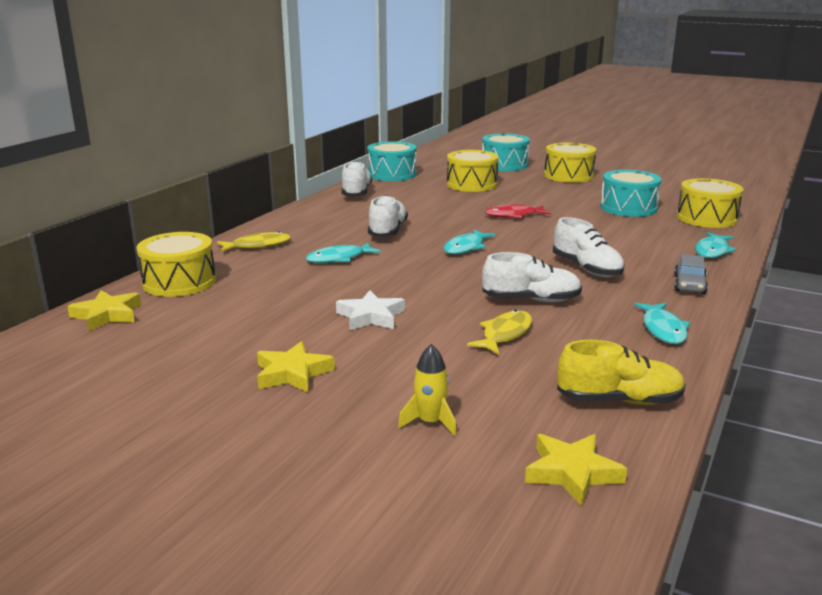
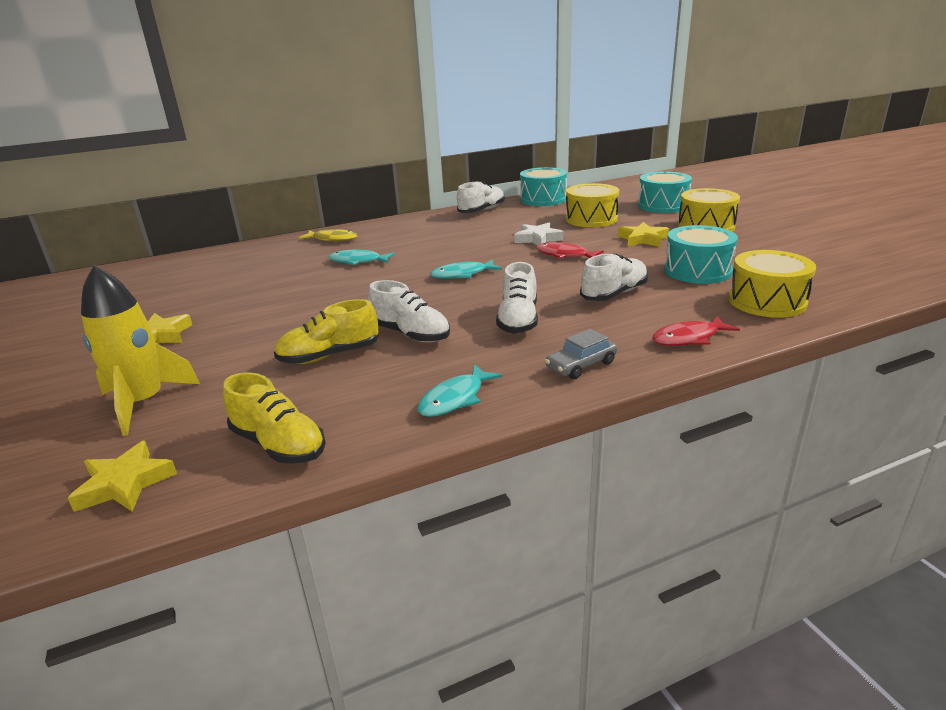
camera: 40 degrees right, 5 degrees up
(107, 315) = (167, 266): yellow star -> yellow star (643, 239)
(179, 282) = (241, 254): yellow drum -> none
(371, 316) = (282, 311): white star -> white star (538, 239)
(387, 231) = (436, 247): white shoe -> white shoe (614, 294)
(430, 422) = (144, 402): yellow rocket -> yellow rocket, size x1.91
(505, 334) = (329, 355): yellow fish -> yellow shoe
(712, 251) = (689, 338): turquoise fish -> red fish

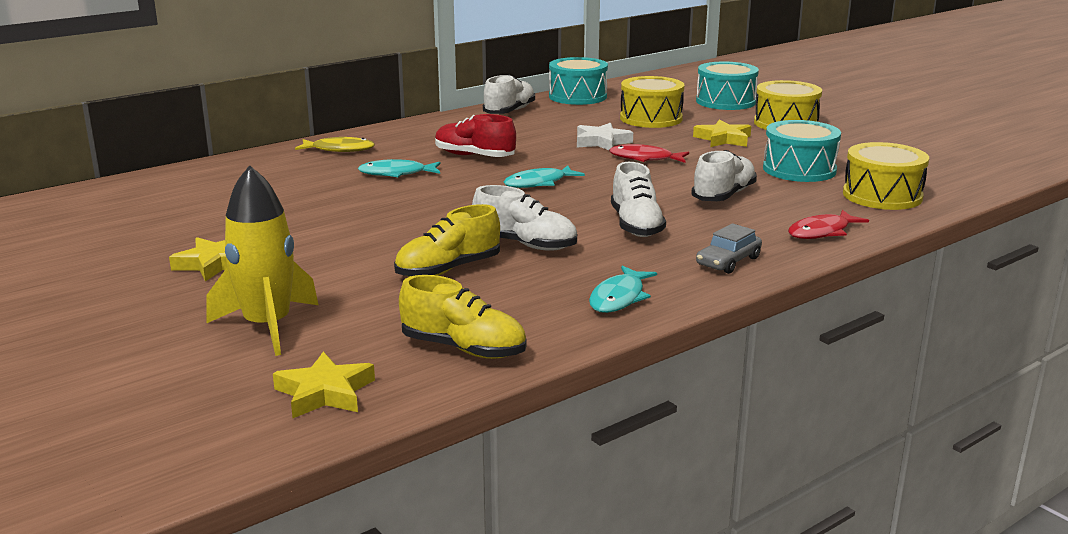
camera: 15 degrees left, 5 degrees down
(428, 248) = (474, 156): none -> red shoe

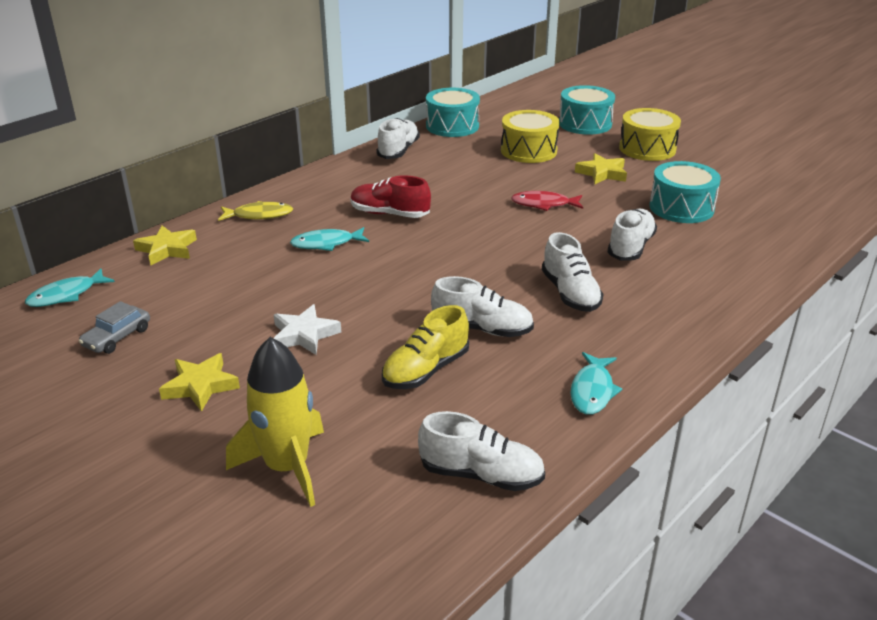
camera: 10 degrees left, 10 degrees up
(325, 392) = (377, 551): yellow star -> yellow star (167, 249)
(463, 349) = (481, 475): yellow shoe -> white shoe
(539, 183) = (462, 245): turquoise fish -> turquoise fish (66, 295)
(602, 142) = (497, 185): white star -> white star (304, 335)
(728, 261) = (667, 333): grey car -> grey car (117, 337)
(822, 232) = (731, 287): red fish -> none
(882, 195) = (762, 235): yellow drum -> none

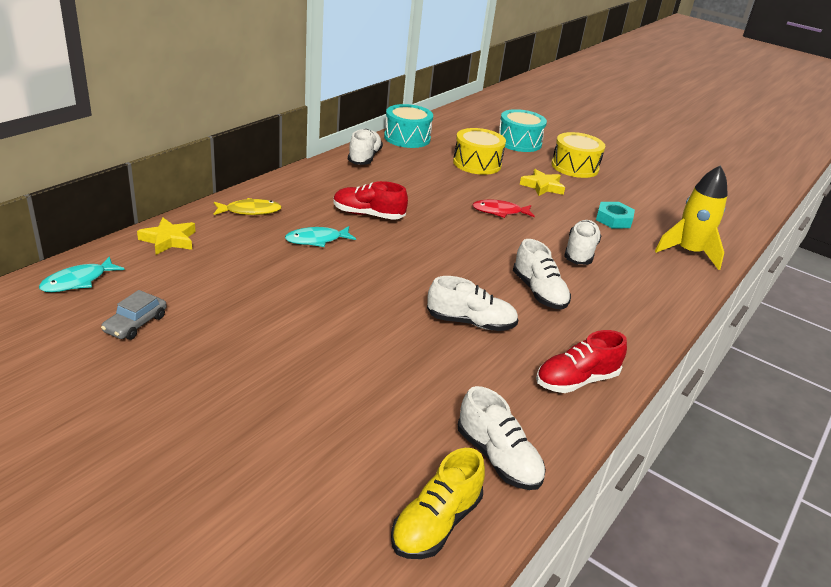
camera: 10 degrees left, 0 degrees up
(200, 386) = (225, 372): yellow star -> none
(287, 467) = (322, 451): yellow rocket -> yellow rocket (688, 252)
(304, 335) = (313, 325): white star -> none
(425, 370) = (429, 360): yellow shoe -> yellow shoe (436, 524)
(481, 475) = (498, 458): white shoe -> white shoe turned 45 degrees clockwise
(592, 391) = (576, 380): turquoise fish -> red shoe
(681, 208) = (613, 219): turquoise drum -> turquoise nut

